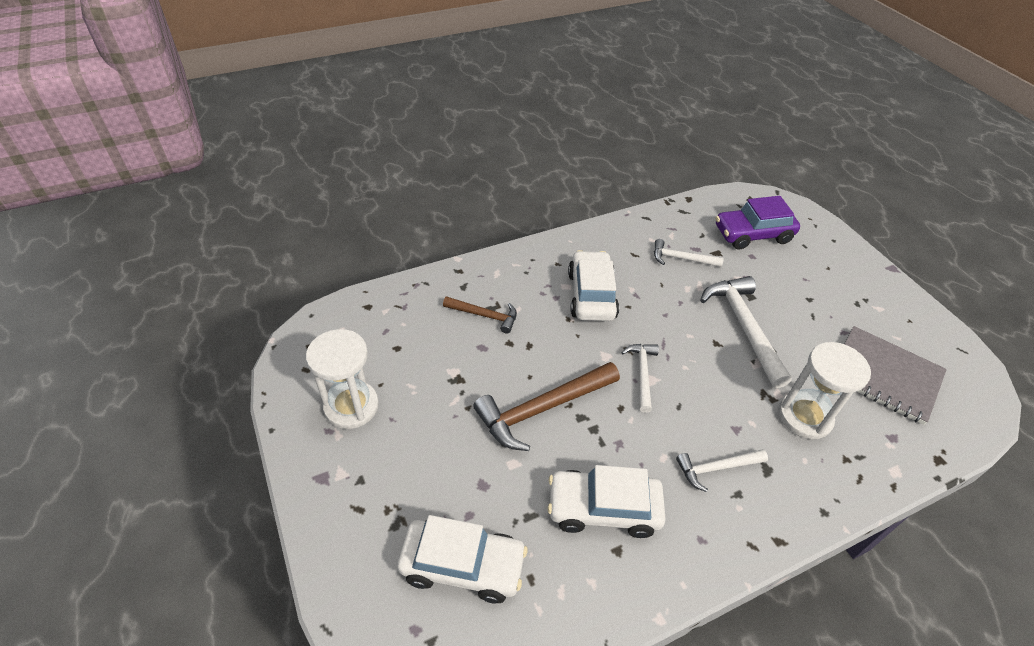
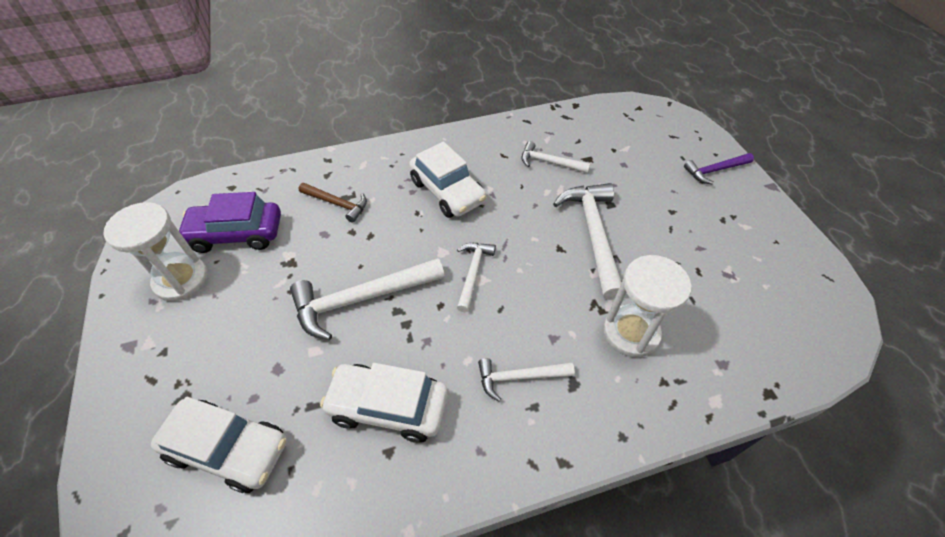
camera: 10 degrees right, 5 degrees up
(542, 409) = (361, 299): brown hammer -> white hammer
(591, 295) = (447, 191): white car -> white car turned 135 degrees clockwise
(752, 234) = (630, 143): purple car -> purple car (236, 234)
(837, 256) = (715, 170): none -> purple hammer
(884, 376) = (731, 297): grey notebook -> none

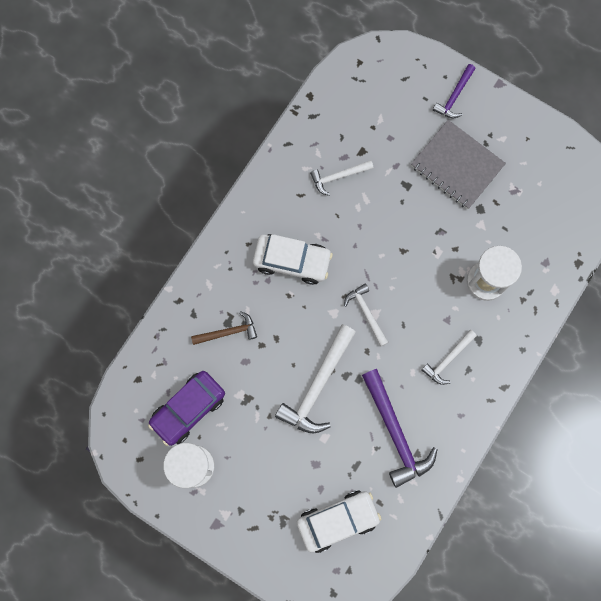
camera: 40 degrees left, 25 degrees up
(388, 407) = (395, 433): white car -> purple hammer
(593, 234) = (415, 222): white hammer -> none
(676, 218) = (457, 166): none -> grey notebook

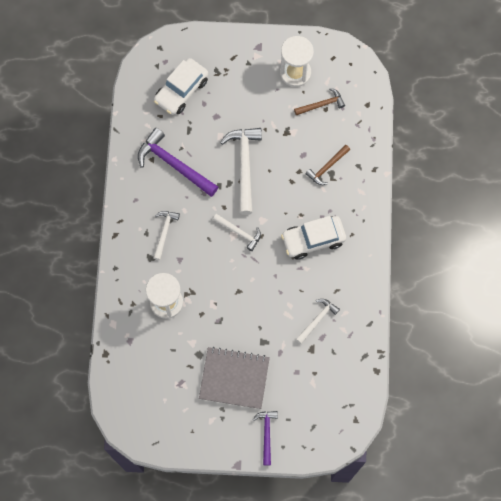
camera: 150 degrees right, 5 degrees down
(188, 409) = (321, 104): purple car -> brown hammer

